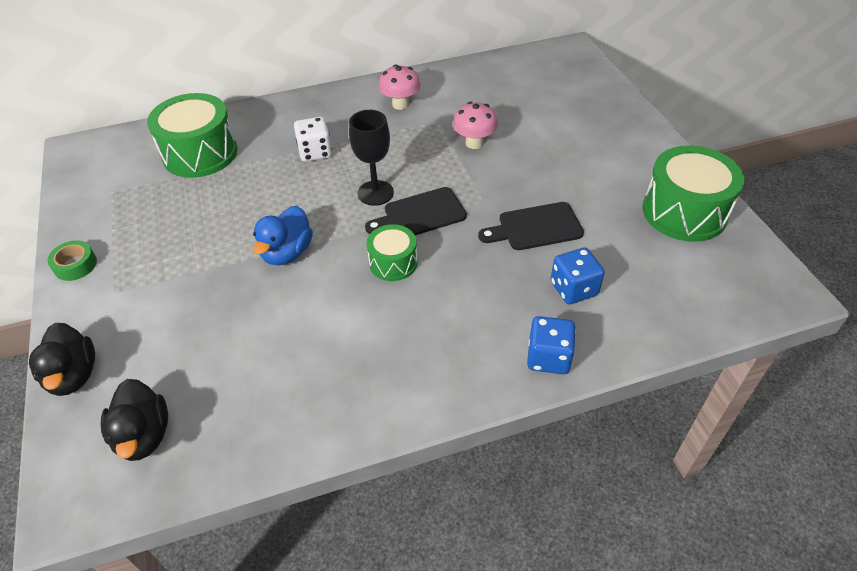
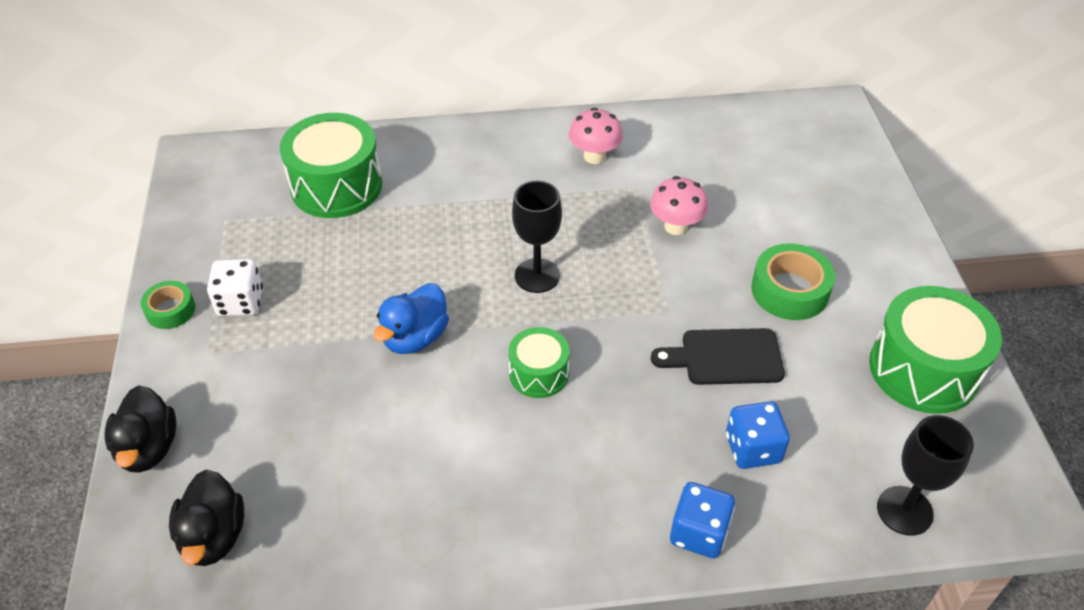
camera: 10 degrees right, 0 degrees up
(315, 152) = (475, 207): white dice -> white dice (240, 302)
(420, 214) = (586, 314): black cutting board -> none
(571, 174) = (790, 290): none -> green tape
(700, 313) = (904, 510): none -> black goblet

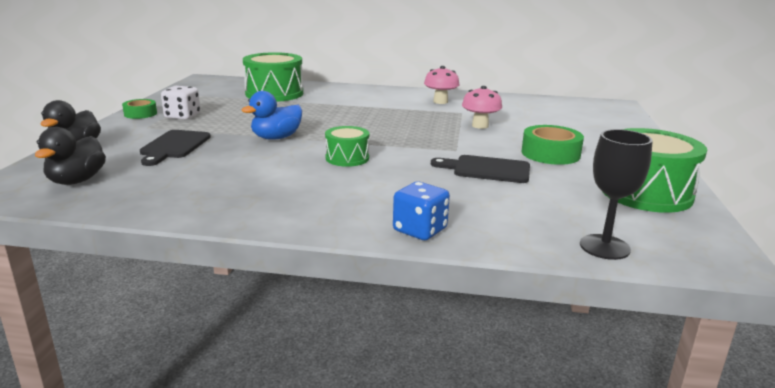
camera: 15 degrees right, 25 degrees down
(285, 401) = (174, 146): none -> black cutting board
(537, 276) = (373, 129): black goblet -> none
(753, 449) = (486, 204): blue dice -> none

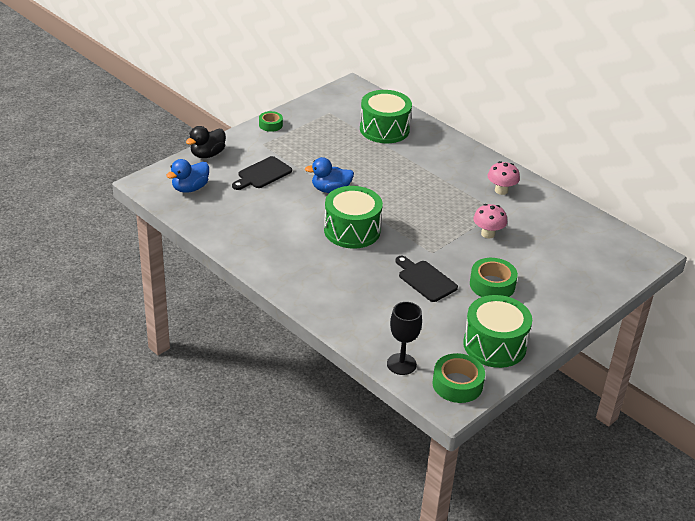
camera: 35 degrees right, 15 degrees up
(77, 181) = (190, 188): black duck -> blue duck
(182, 116) = (294, 138): white dice -> none
(347, 158) = (352, 230): green drum -> green drum, size x1.79
(420, 230) = (322, 307): blue dice -> none
(690, 239) = (457, 384): none -> green tape

